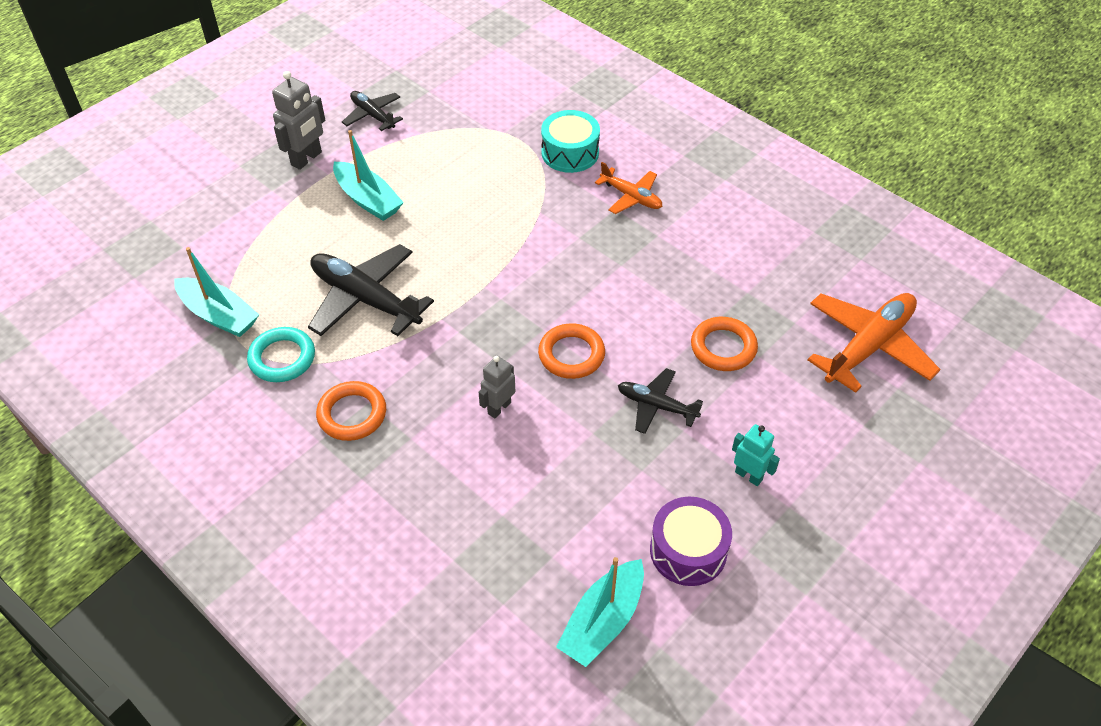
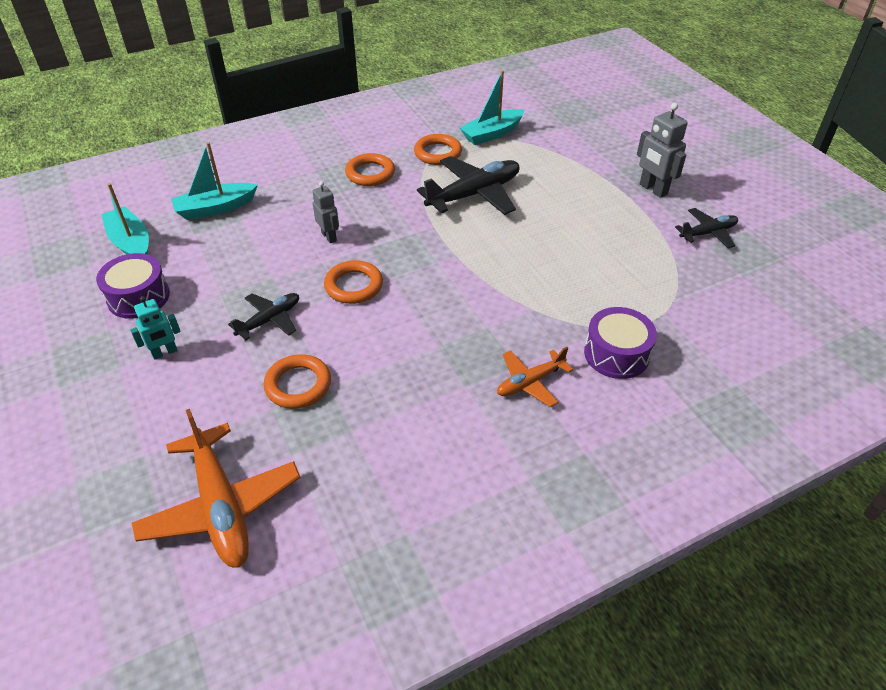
camera: 110 degrees right, 5 degrees down
(282, 358) = (438, 153): turquoise ring -> orange ring
(368, 200) = (588, 213): turquoise boat -> turquoise boat (215, 208)
(570, 153) = (616, 354): turquoise drum -> purple drum

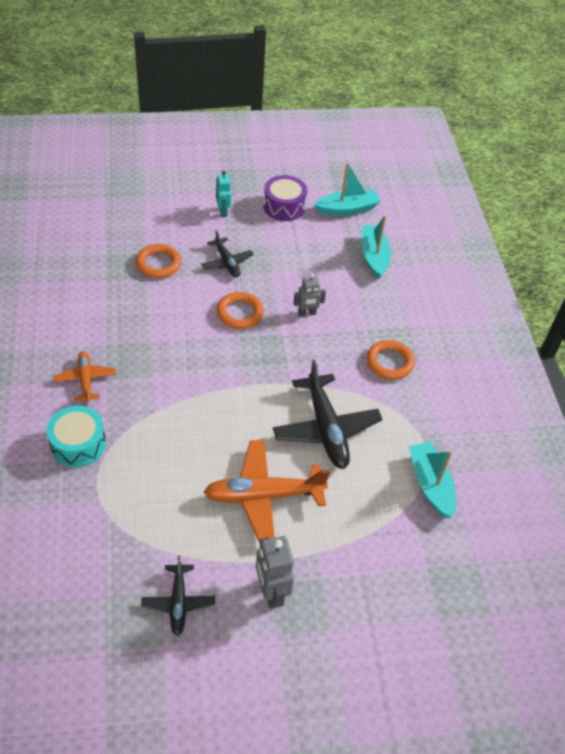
camera: 105 degrees right, 5 degrees up
(221, 506) = (90, 218): orange plane -> orange plane (263, 496)
(438, 153) = (407, 424): orange ring -> none
(616, 354) = (78, 444): purple drum -> turquoise drum
(653, 189) = (271, 592): grey robot -> grey robot turned 90 degrees counterclockwise

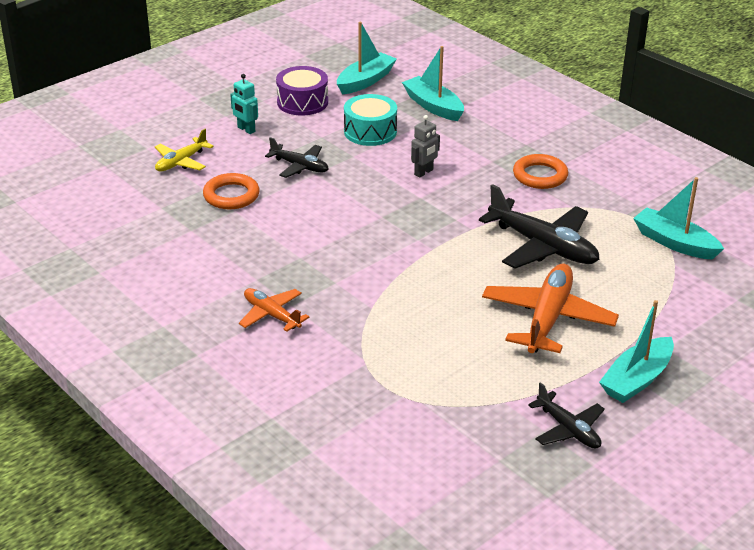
camera: 30 degrees left, 15 degrees down
(78, 444) = (327, 366): turquoise drum -> turquoise drum (370, 132)
(154, 218) = (181, 162): none -> yellow plane
(240, 313) = (360, 199): orange ring -> none
(263, 496) = (547, 318): orange plane -> orange plane turned 150 degrees clockwise
(271, 592) = (637, 379): grey robot -> turquoise boat

